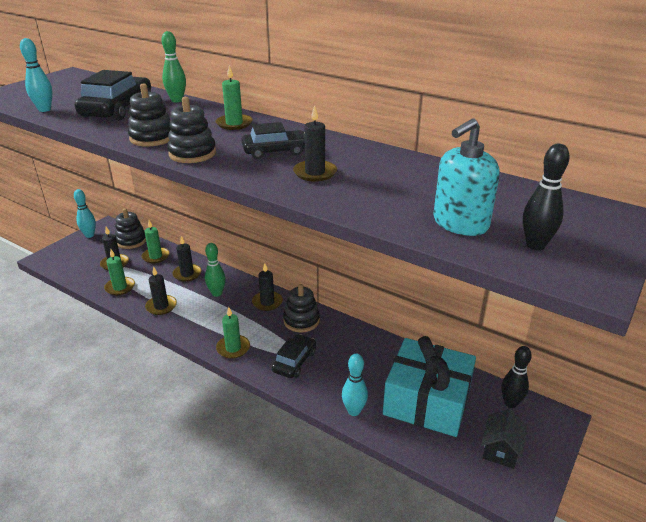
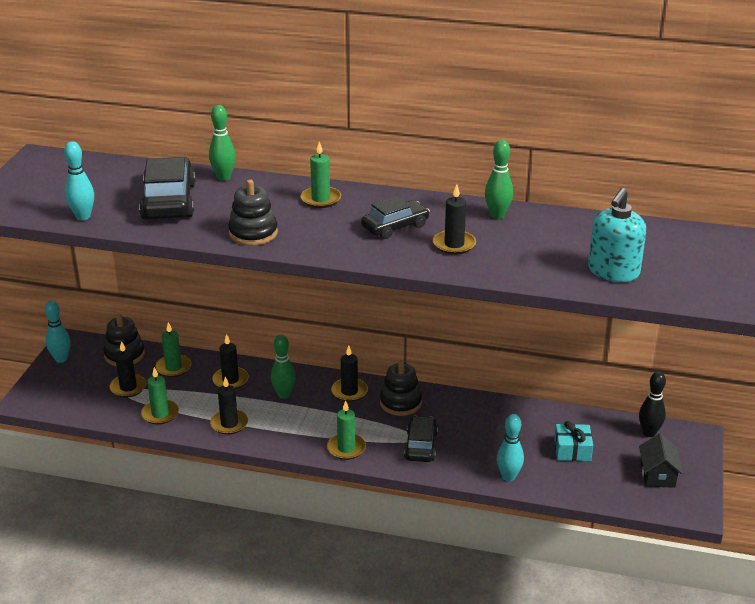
camera: 20 degrees left, 0 degrees up
(192, 153) = (316, 244): black stacking toy -> none
(378, 157) = (497, 215): none -> green bowling pin
(427, 401) = (572, 450): turquoise gift -> turquoise gift, size x0.45
(535, 245) = (680, 279): black bowling pin -> none

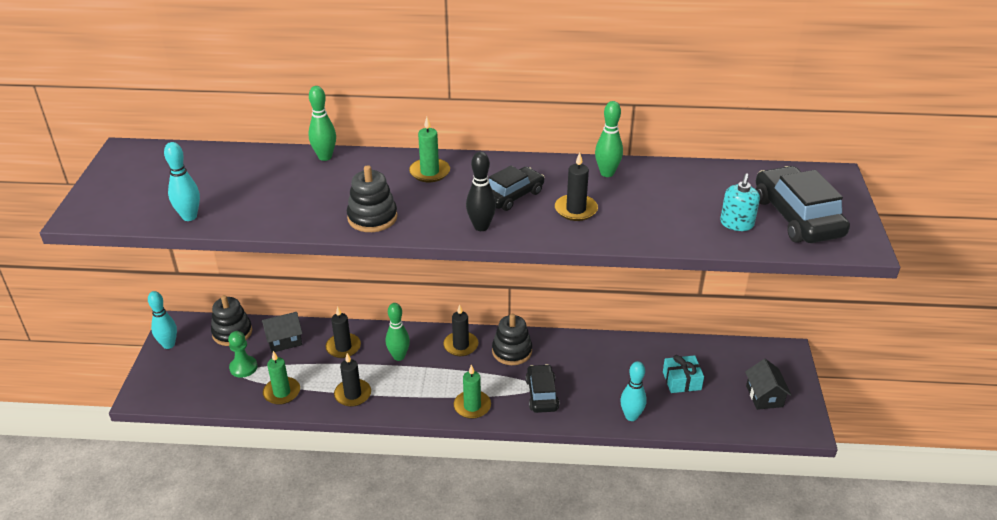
camera: 10 degrees left, 5 degrees up
(128, 387) = (243, 367): black candle -> green pawn
(168, 201) = (275, 189): black car -> black car (797, 217)
(173, 367) = (284, 340): green candle -> black house
(613, 272) = (736, 224): turquoise soap dispenser -> turquoise soap dispenser, size x0.66
(649, 433) = (745, 354): black bowling pin -> black bowling pin (481, 227)

